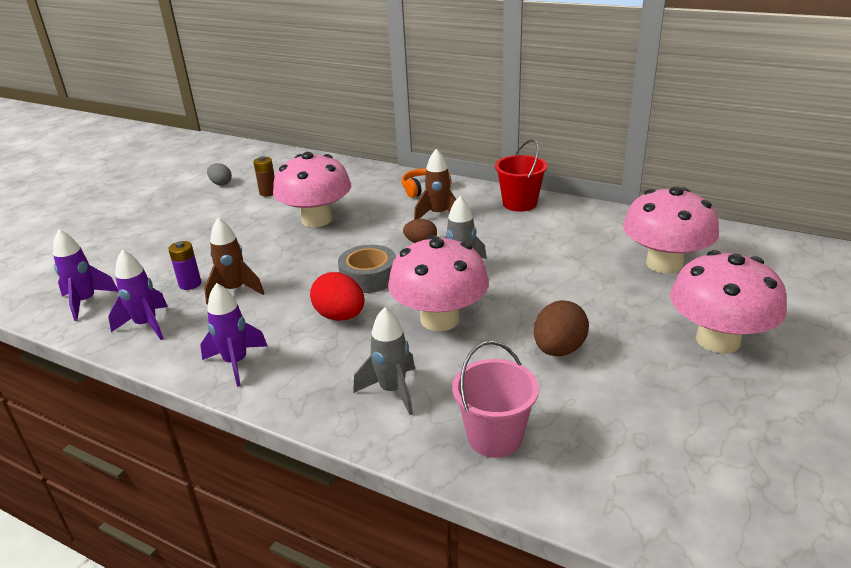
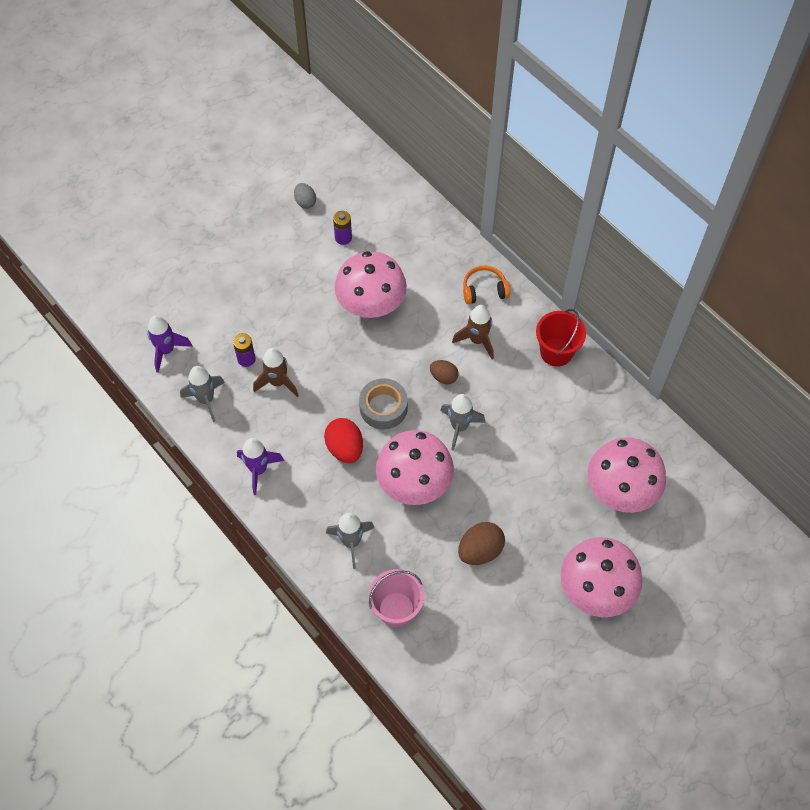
camera: 20 degrees right, 30 degrees up
(146, 325) = (206, 400): purple rocket -> grey rocket
(268, 192) = (343, 238): brown battery -> purple battery

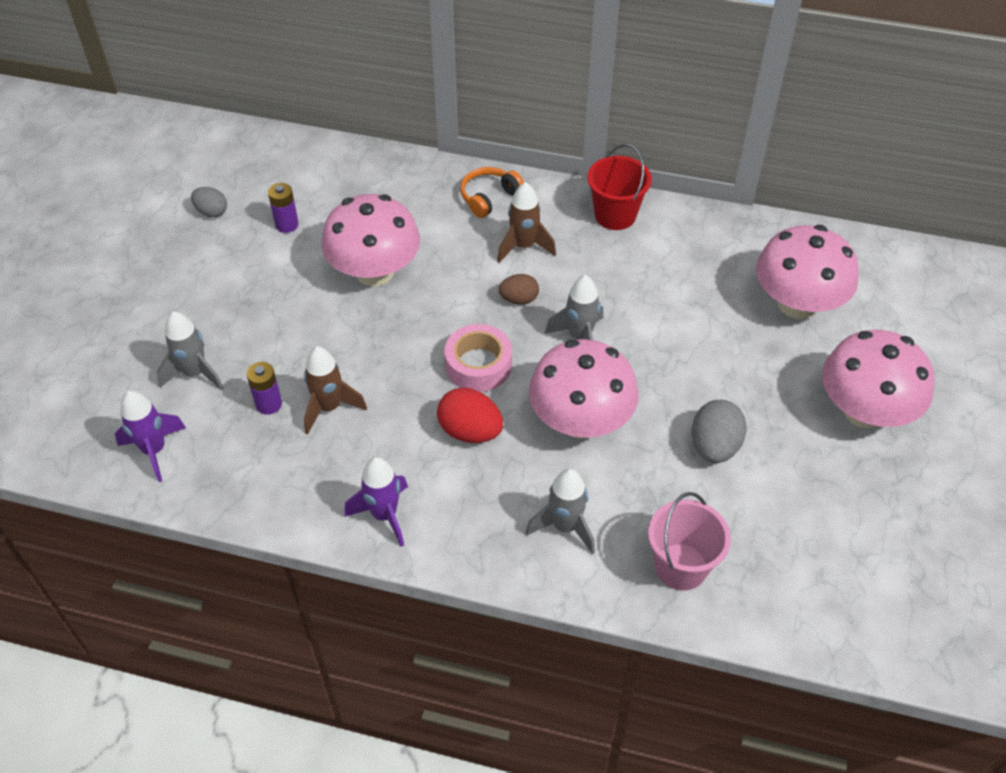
camera: 35 degrees left, 10 degrees down
(206, 400) = (252, 476): grey rocket -> grey rocket (195, 373)
(383, 407) = (478, 365): grey tape -> pink tape
(480, 550) = (714, 446): brown egg -> grey egg

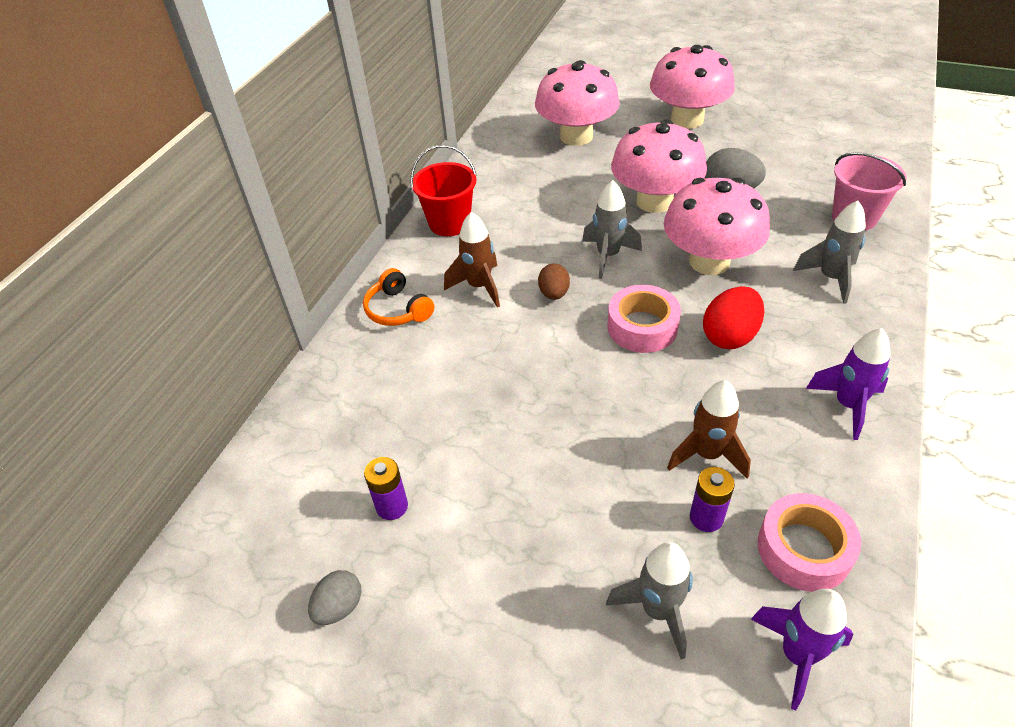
camera: 80 degrees left, 5 degrees down
(237, 464) = (803, 549): none -> pink tape
(375, 271) = (495, 411): pink mushroom -> pink mushroom (654, 201)

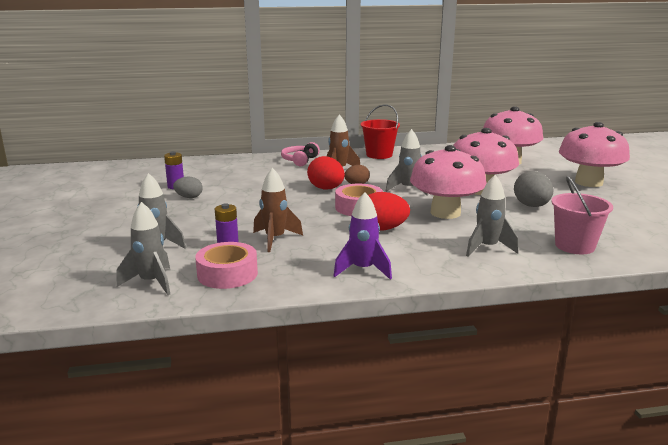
camera: 55 degrees right, 25 degrees down
(339, 607) = (116, 190): grey egg -> grey egg (189, 197)
(398, 309) = (300, 160): orange headphones -> pink headphones
(547, 329) = (326, 189): none -> red egg
(797, 655) = (151, 282): purple rocket -> grey rocket

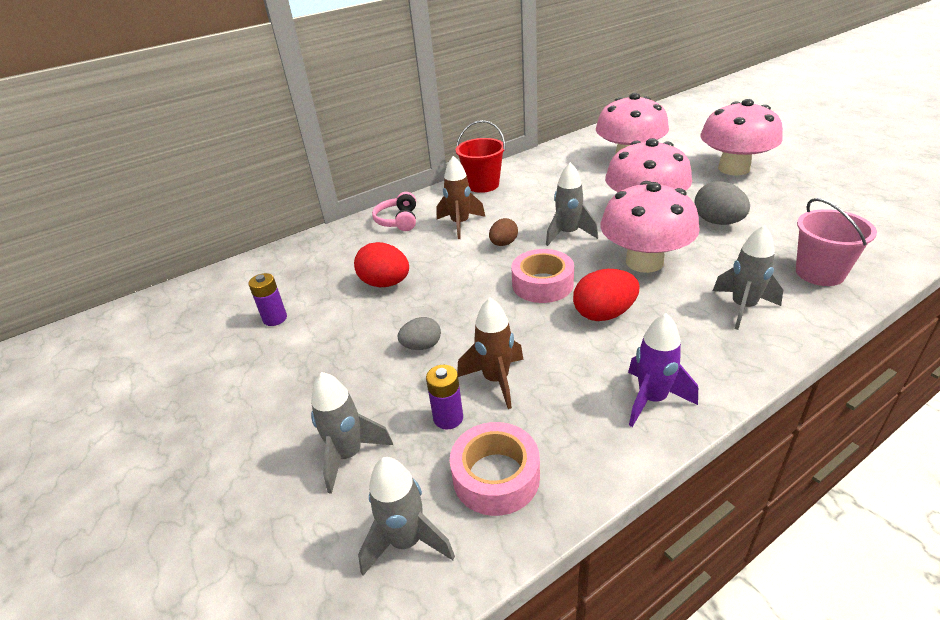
camera: 20 degrees left, 15 degrees up
(189, 197) = (311, 335): grey egg -> grey egg (422, 346)
(326, 189) = (474, 262): red egg -> red egg (385, 283)

